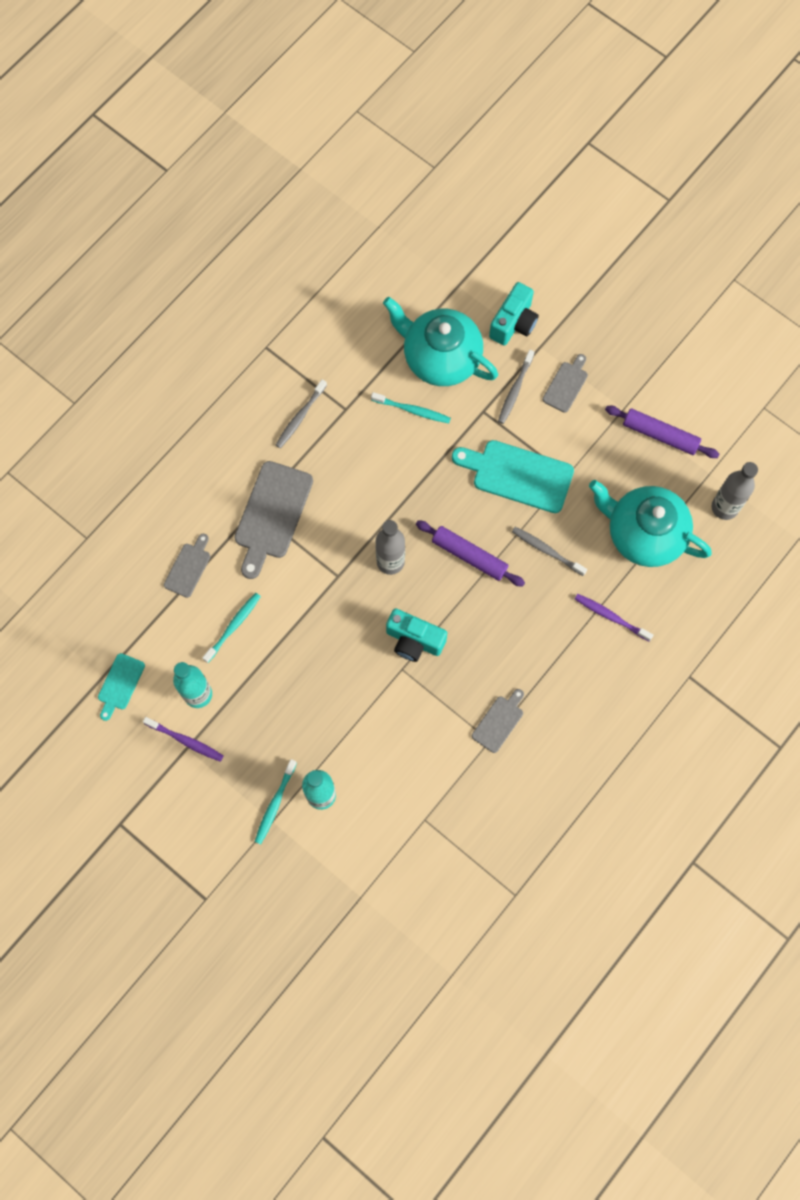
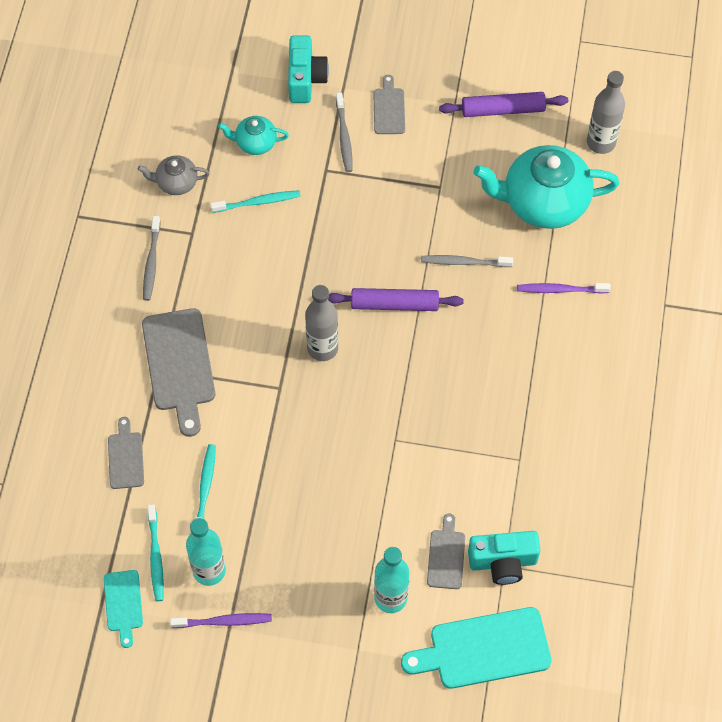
camera: 30 degrees left, 10 degrees down
(275, 804) = (350, 632): turquoise toothbrush -> turquoise toothbrush (155, 557)
(358, 359) = (176, 183): none -> grey teapot
(414, 640) = (390, 407): turquoise camera -> turquoise camera (503, 562)
(440, 358) = (255, 143): turquoise teapot -> turquoise teapot, size x0.49
(499, 722) = (517, 438): grey cutting board -> grey cutting board (446, 556)
(518, 475) = (395, 209): turquoise cutting board -> turquoise cutting board (484, 649)

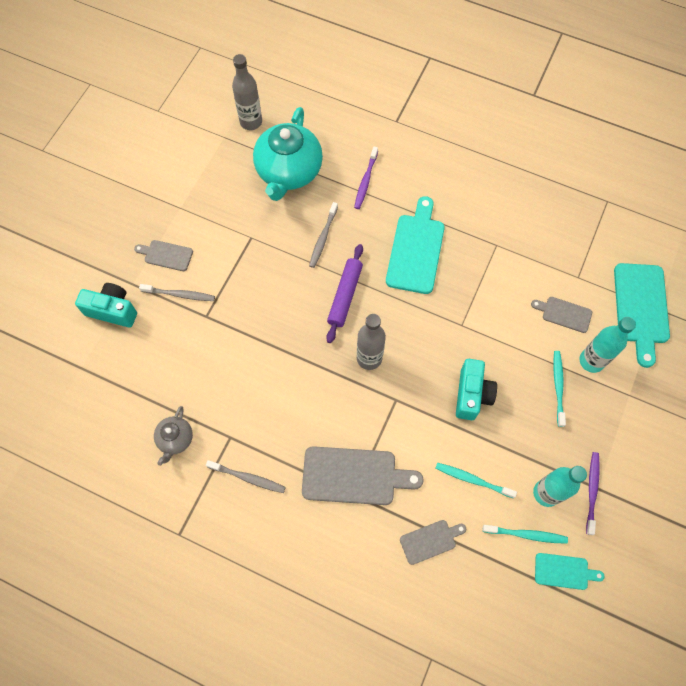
camera: 75 degrees left, 5 degrees up
(126, 457) = (430, 541): grey cutting board -> grey cutting board turned 150 degrees clockwise
(255, 143) = (159, 365): turquoise teapot -> none
(258, 202) = (218, 376): turquoise toothbrush -> turquoise toothbrush (558, 386)
(481, 368) = (416, 250): none -> turquoise cutting board
(503, 110) = (198, 177): purple rolling pin -> none
(503, 562) = (575, 277): turquoise camera -> turquoise camera (472, 394)

